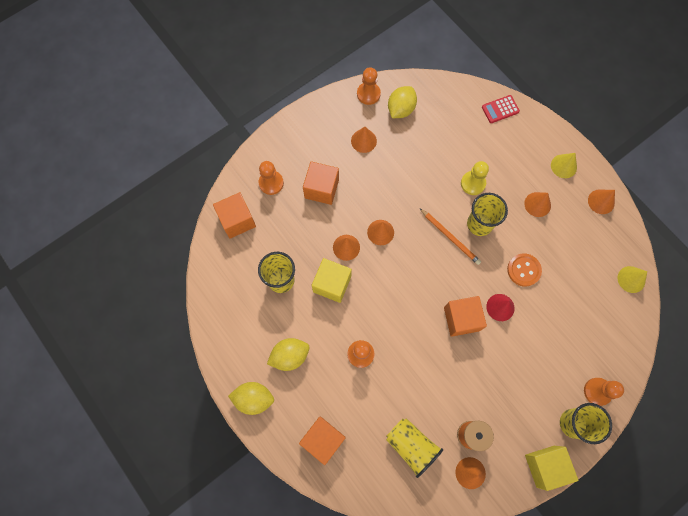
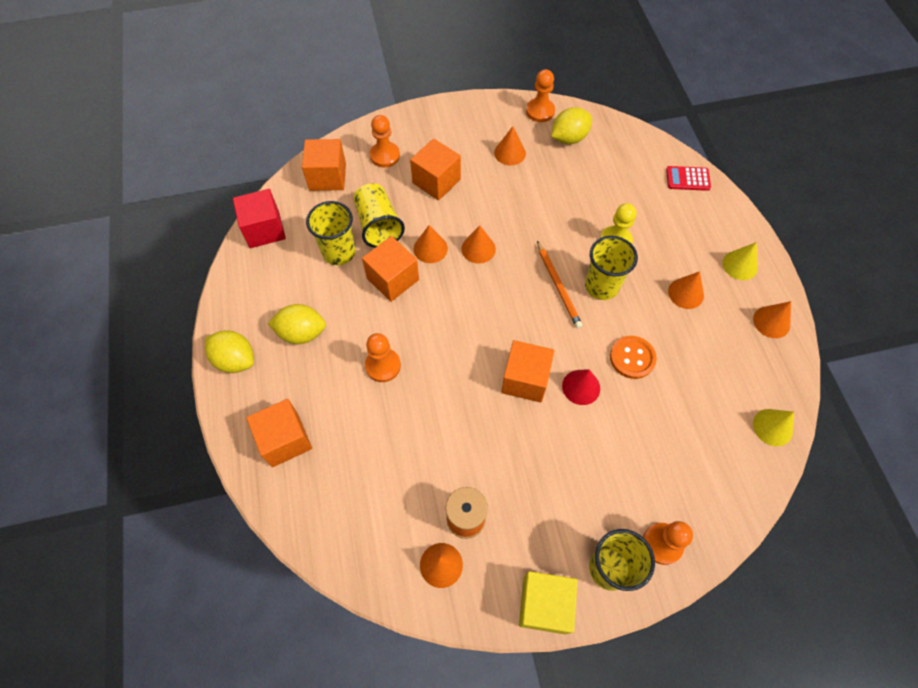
camera: 25 degrees right, 10 degrees down
(214, 286) = (264, 229): none -> red cube
(332, 284) = (393, 279): yellow cube -> orange cube
(411, 446) = (385, 496): yellow cup -> yellow cup (378, 226)

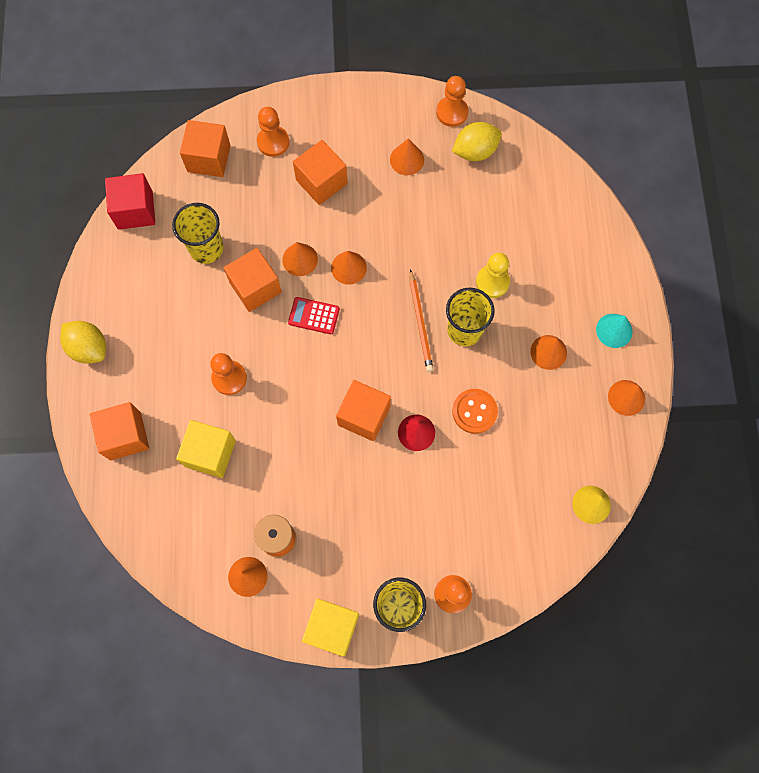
camera: 10 degrees right, 10 degrees up
(302, 333) = (156, 330): yellow lemon -> none
(377, 442) = (210, 453): none -> yellow cube
(378, 226) = (252, 225): yellow cup -> none
(687, 179) = (590, 221): red calculator -> red calculator (314, 316)
(740, 265) = (614, 330): yellow cone -> turquoise cone

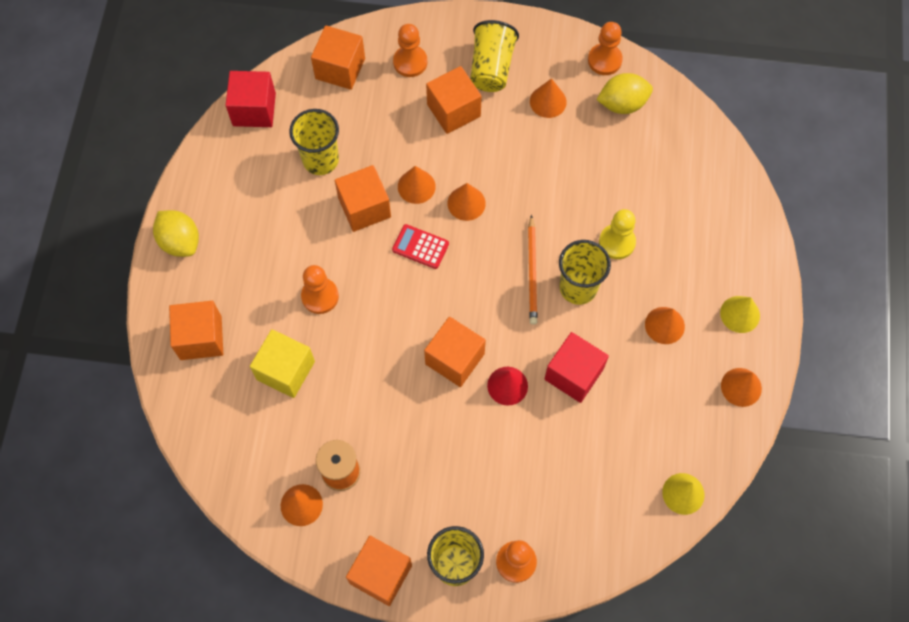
camera: 10 degrees right, 5 degrees down
(332, 627) = (381, 574): yellow cube -> orange cube
(349, 136) = (491, 68): none -> yellow cup
(474, 411) = (573, 374): orange button -> red cube
(614, 330) = (740, 314): turquoise cone -> yellow cone

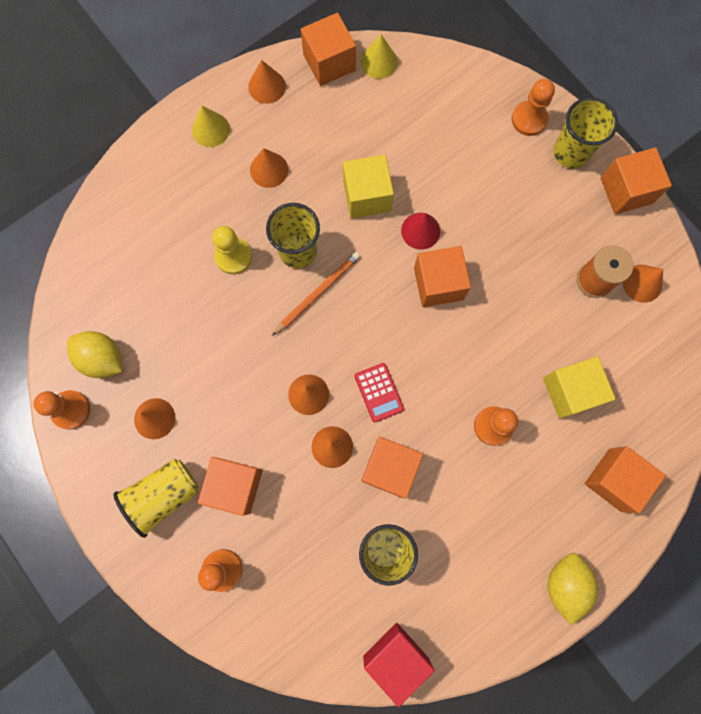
camera: 135 degrees left, 10 degrees up
(340, 68) = (285, 624): orange cube -> orange cube (329, 62)
(573, 374) = (367, 196): red cube -> yellow cube

